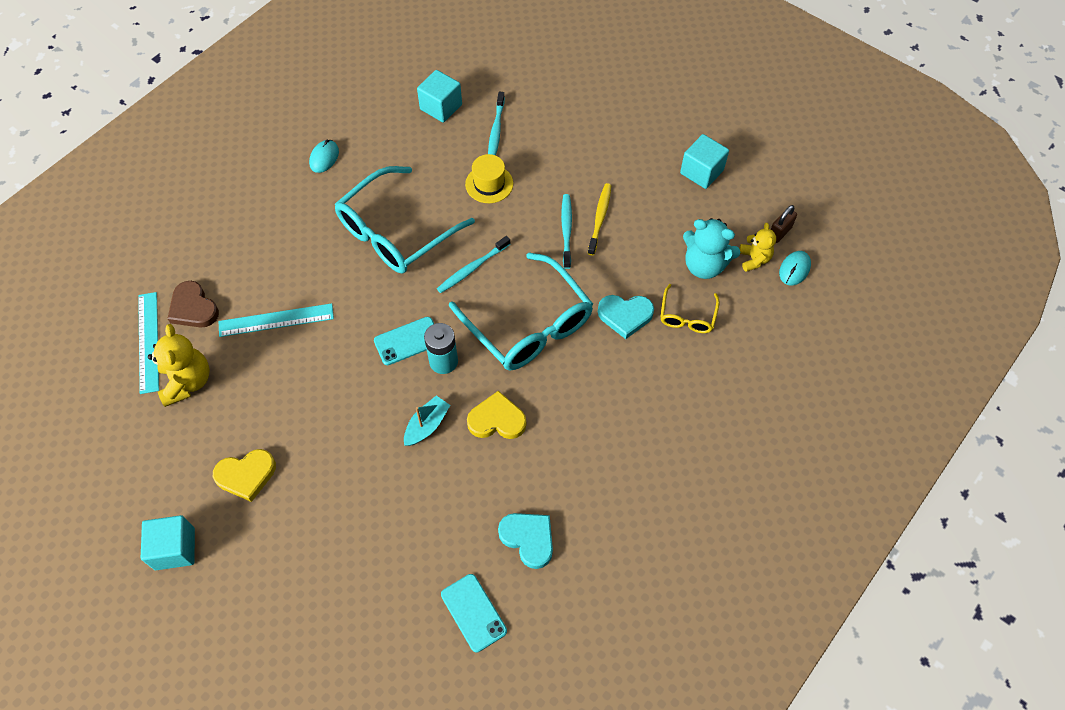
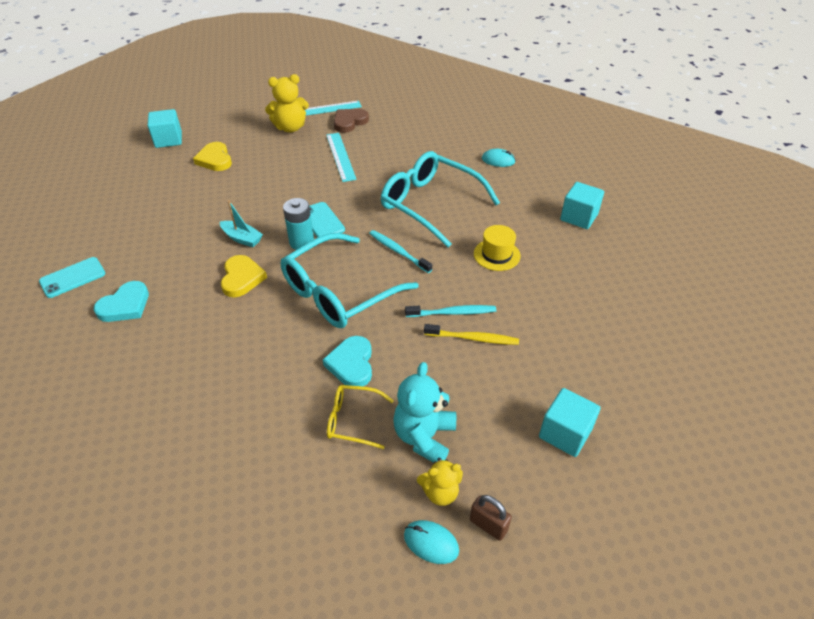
camera: 85 degrees right, 15 degrees down
(496, 131) = (563, 254): turquoise toothbrush -> none

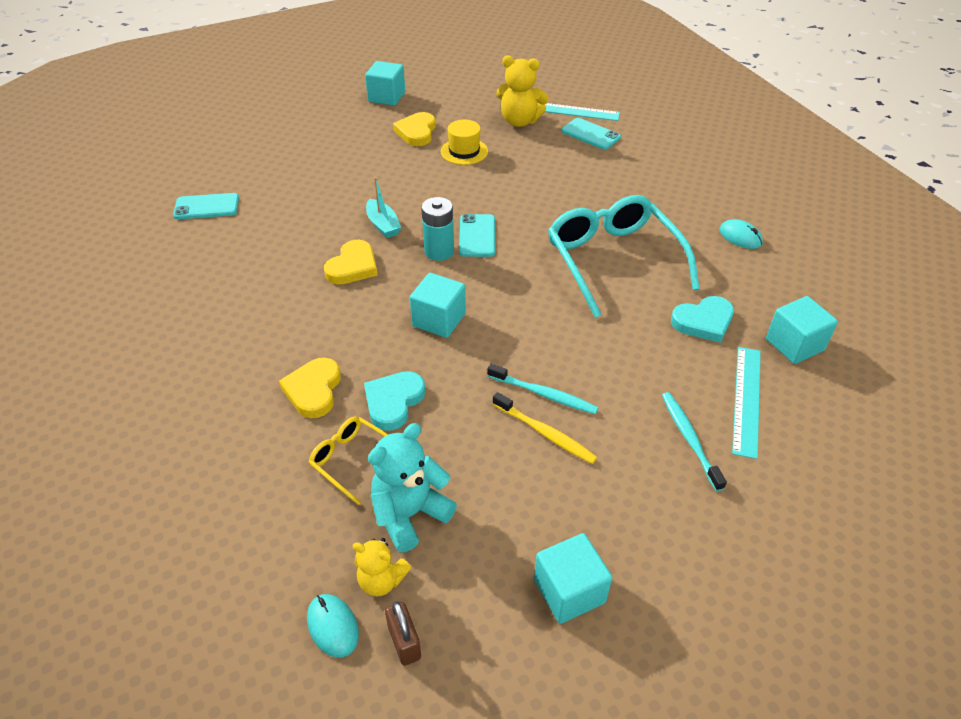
camera: 30 degrees right, 0 degrees up
(125, 305) = (230, 251): turquoise heart -> turquoise heart (703, 321)
(283, 383) = (313, 390): none -> yellow heart
(340, 156) = (551, 170): turquoise ruler -> turquoise ruler (747, 400)
(340, 292) = (439, 320): turquoise glasses -> turquoise cube
(349, 122) = (590, 134): brown heart -> turquoise phone
(398, 251) = (535, 300): turquoise toothbrush -> turquoise toothbrush (689, 439)
(496, 255) = (649, 349): yellow hat -> yellow hat (464, 151)

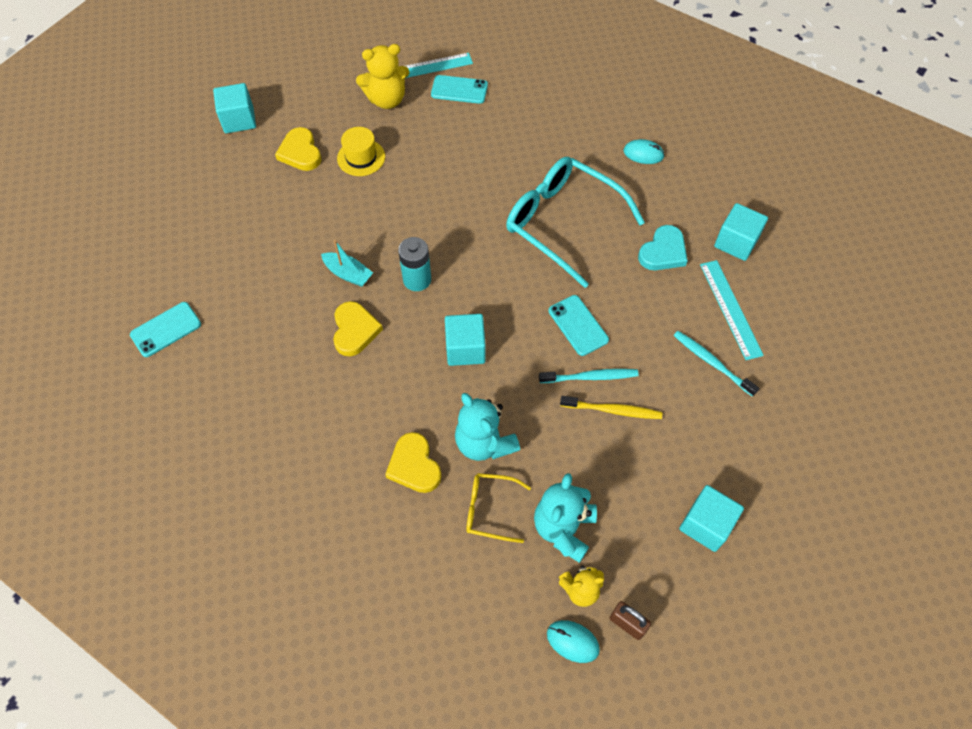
camera: 30 degrees left, 15 degrees up
(393, 402) = (484, 442): turquoise heart -> turquoise teddy bear
(477, 236) = (437, 248): turquoise phone -> turquoise phone (578, 325)

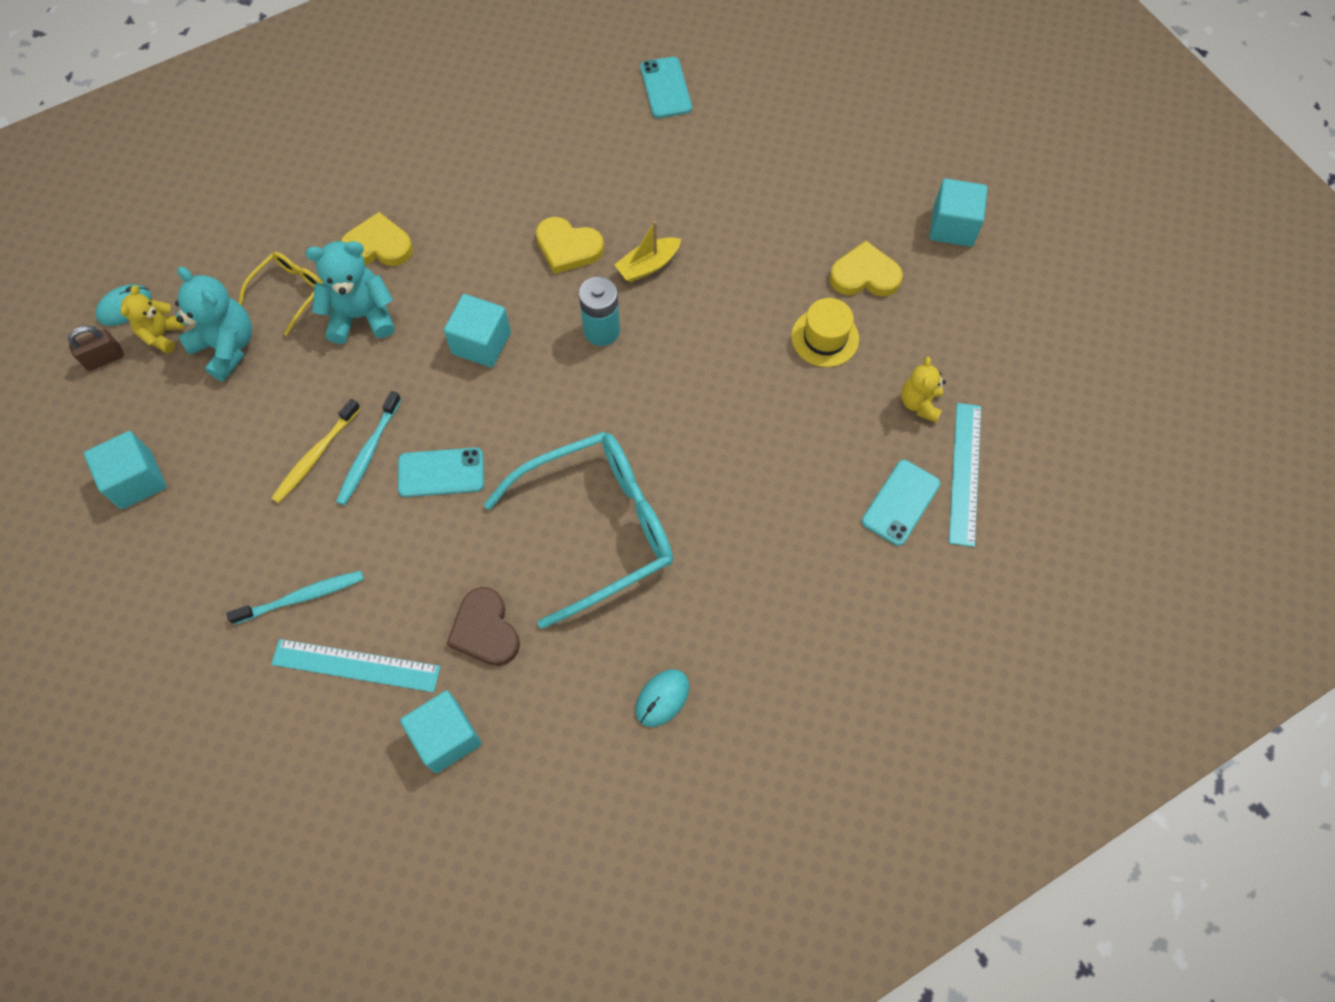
camera: 115 degrees right, 5 degrees up
(348, 274) = (648, 266): turquoise boat -> yellow boat
(386, 99) = (919, 403): yellow teddy bear -> yellow teddy bear, size x0.62
(663, 252) = (485, 630): turquoise heart -> brown heart

